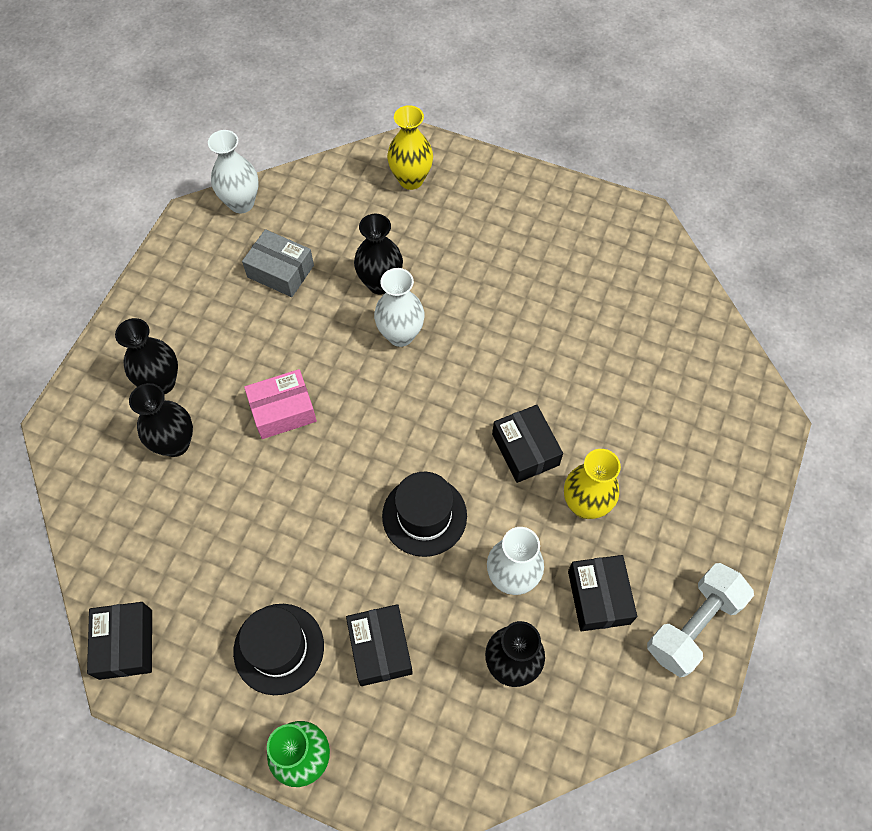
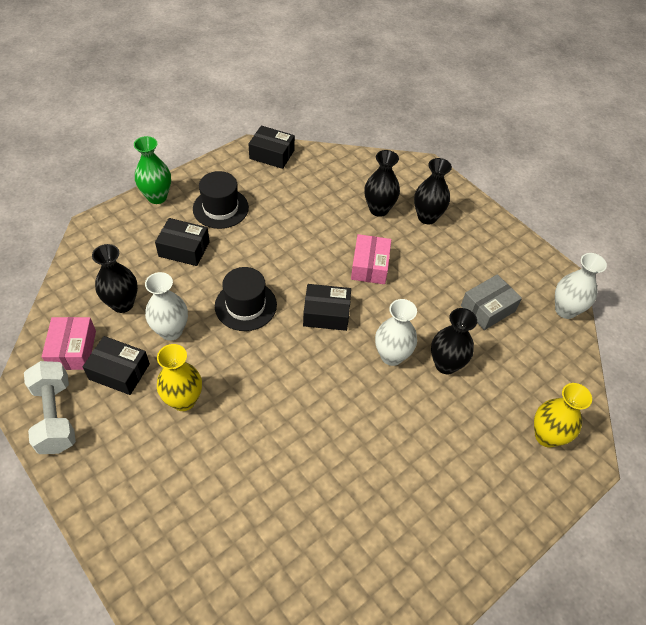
camera: 115 degrees right, 10 degrees down
(525, 449) = (250, 386): black box -> black box (326, 313)
(609, 673) = (73, 350): none -> pink box

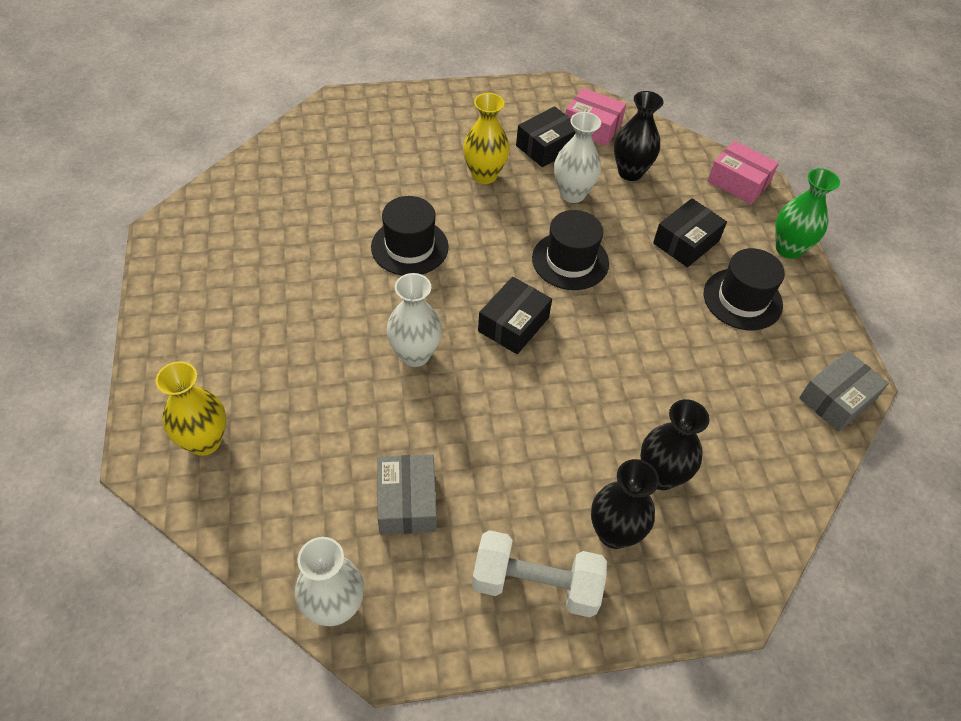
camera: 120 degrees right, 0 degrees up
(55, 416) = (526, 100): white dumbbell -> white dumbbell (536, 584)
(272, 154) = (837, 399): black box -> grey box
(299, 411) = (409, 247): none -> black hat
(370, 266) = (560, 406): pink box -> pink box (738, 182)
(446, 364) = (365, 400): black vase -> none

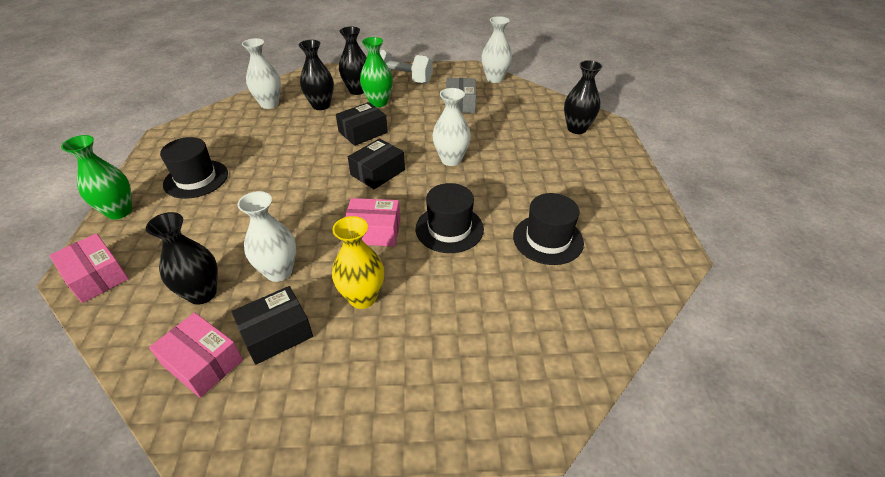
camera: 170 degrees left, 10 degrees down
(204, 441) = (576, 129): yellow vase -> black vase
(493, 240) = (374, 231): none -> pink box
(561, 493) = (378, 102): none -> green vase
(570, 261) = (314, 211): black hat -> black hat (548, 239)
(686, 242) = (203, 221): black box -> black box (363, 132)
(754, 473) = (269, 104): none -> white vase
(837, 399) = (189, 127): grey box -> none

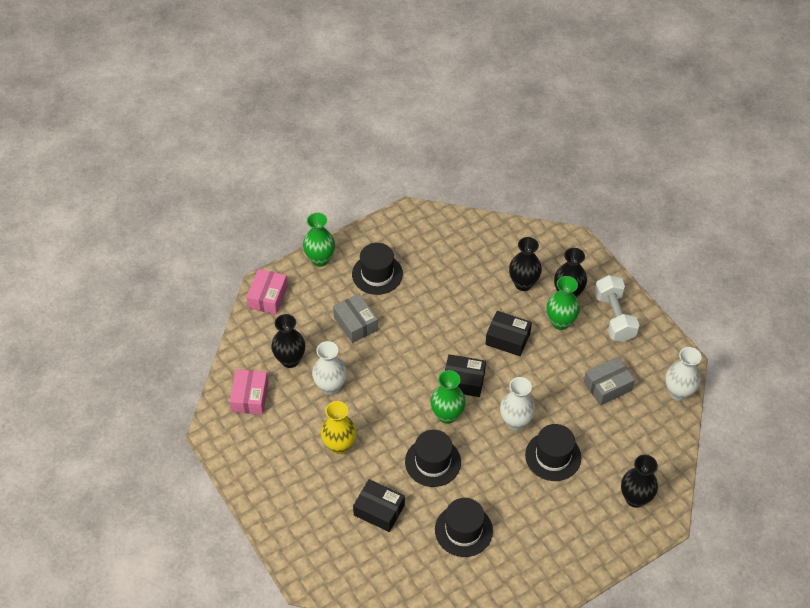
camera: 60 degrees right, 10 degrees up
(229, 217) = (356, 323): none -> grey box
(269, 104) = (497, 246): white vase -> none
(276, 333) = (288, 418): black box -> black box (379, 510)
(374, 231) = (399, 417): pink box -> none
(404, 197) = (447, 415): none -> green vase
(504, 153) = (553, 456): none -> black hat

